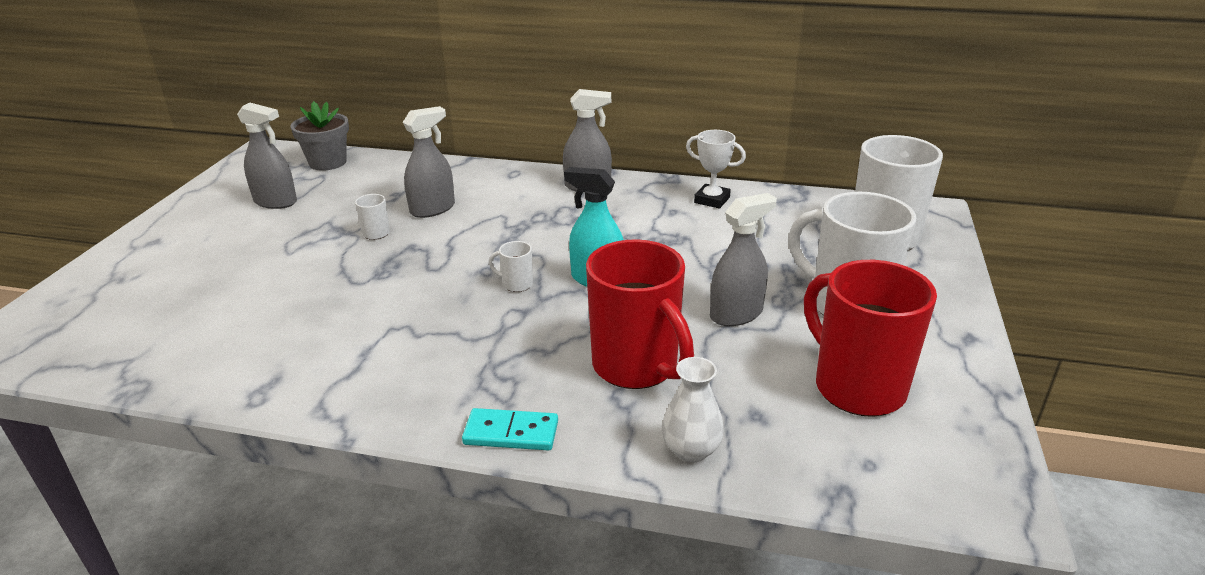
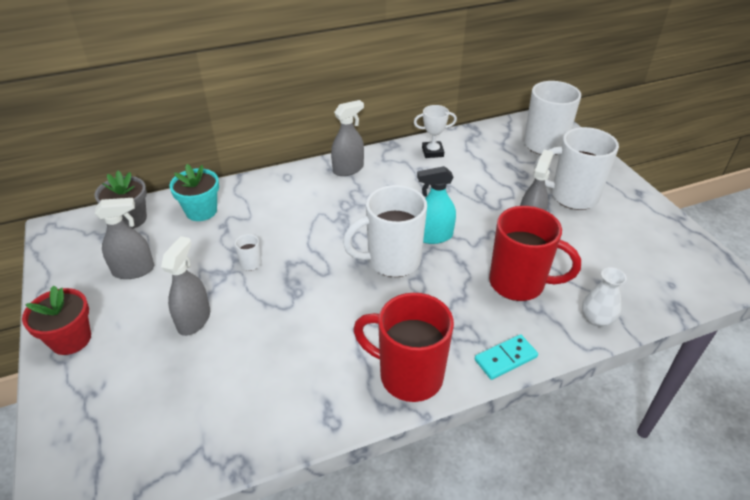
camera: 35 degrees left, 10 degrees up
(161, 234) = (71, 339): none -> red flower pot
(394, 176) = (201, 211): none -> turquoise flower pot
(432, 209) = (266, 227): grey spray bottle -> grey spray bottle (194, 320)
(516, 284) = (392, 261): white mug -> white mug, size x2.47
(857, 387) = (624, 244): red mug -> red mug (408, 375)

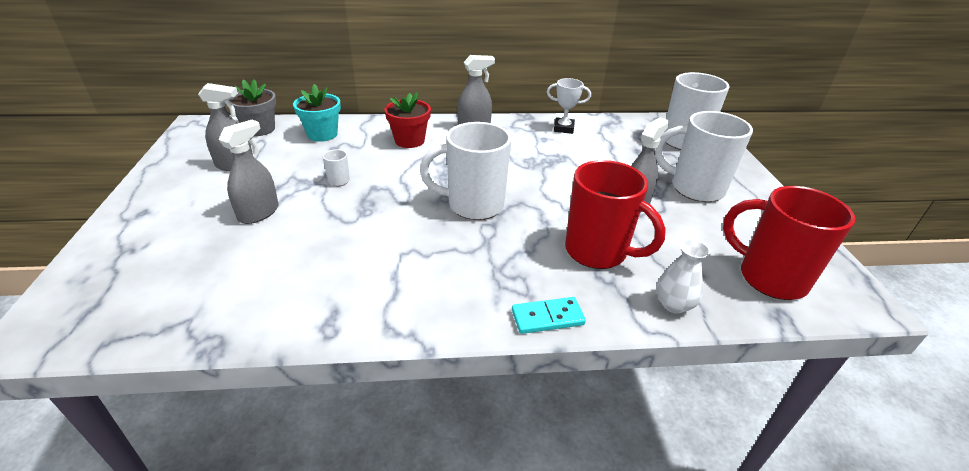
camera: 15 degrees right, 5 degrees down
(71, 339) = (146, 205): red flower pot -> red flower pot (409, 140)
(408, 375) = (432, 308): red mug -> red mug (769, 278)
(433, 236) = (527, 193): turquoise spray bottle -> none

